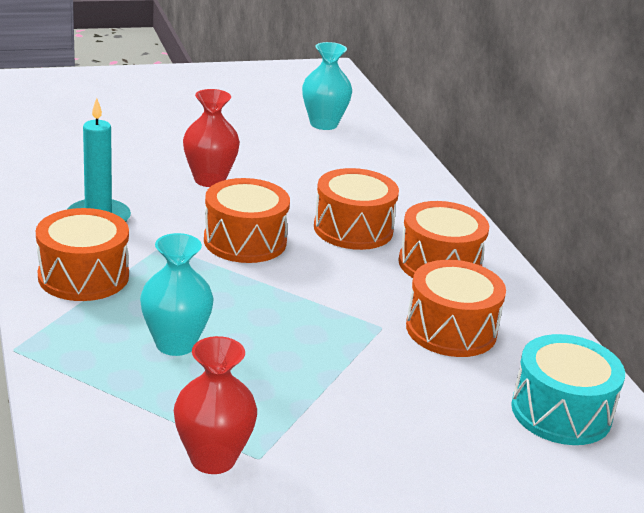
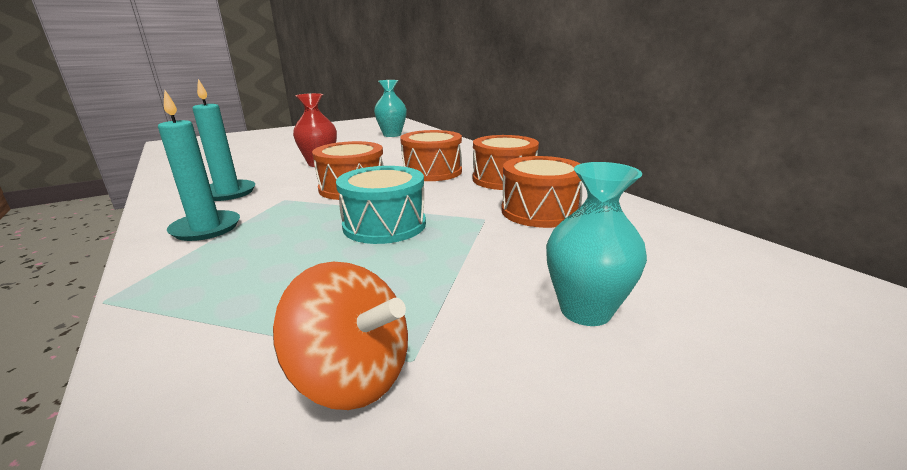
camera: 10 degrees left, 5 degrees down
(83, 276) = (206, 228): orange drum -> turquoise candle
(175, 344) = (296, 263): turquoise vase -> turquoise vase (585, 310)
(213, 459) = (352, 376): red vase -> orange spinning top
(561, 412) = (677, 248): turquoise drum -> turquoise drum (384, 225)

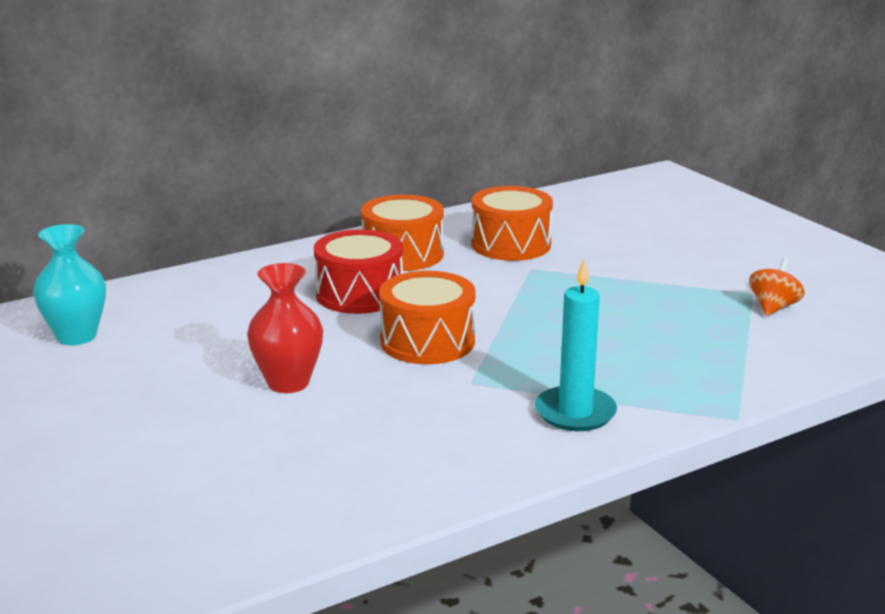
camera: 90 degrees left, 0 degrees up
(228, 193) = (440, 432): turquoise candle -> none
(352, 376) = (773, 307): orange spinning top -> orange spinning top, size x0.67
(384, 225) = (553, 313): turquoise drum -> none
(432, 171) = (359, 294): orange drum -> red drum
(585, 310) = (682, 246): turquoise vase -> none

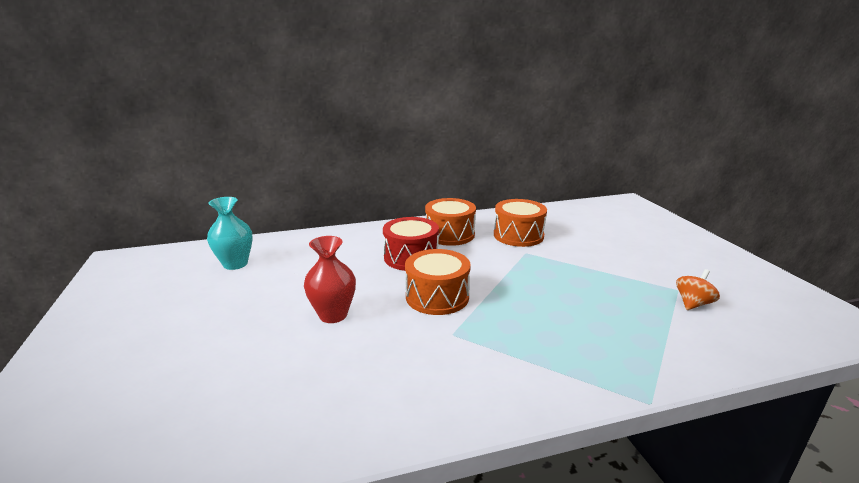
camera: 15 degrees right, 0 degrees up
(575, 413) = (518, 374): turquoise candle -> none

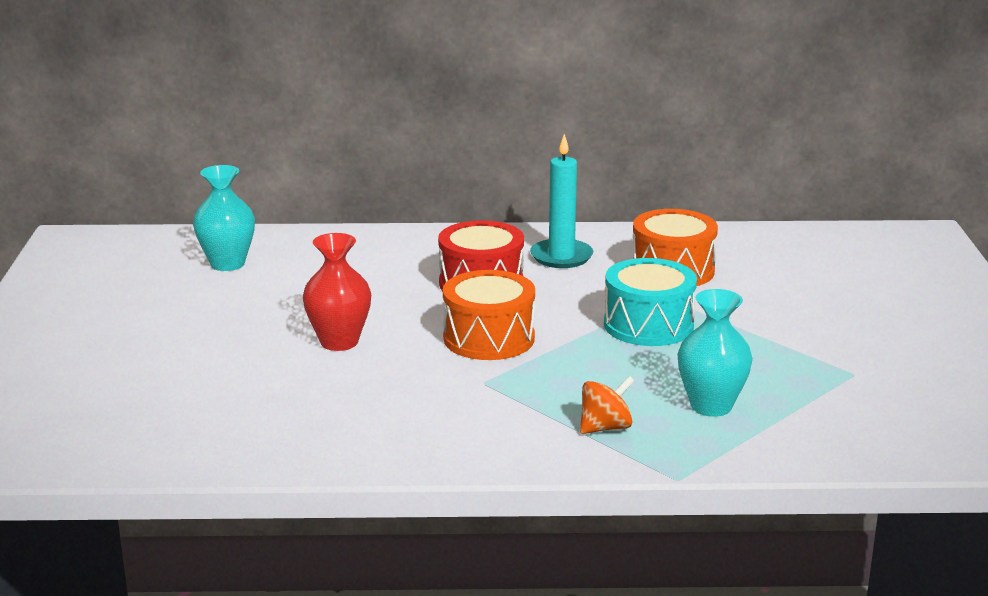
camera: 15 degrees right, 0 degrees up
(449, 234) = (561, 257): orange drum -> turquoise candle
(531, 273) = (648, 325): none -> turquoise drum
(617, 329) = (711, 406): none -> turquoise vase
(693, 303) = (856, 393): orange spinning top -> orange spinning top (605, 427)

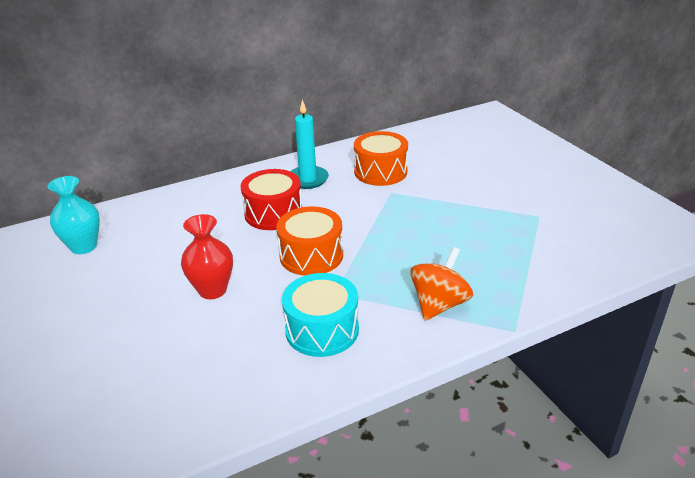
camera: 25 degrees left, 10 degrees up
(605, 427) = (439, 304): orange spinning top -> orange spinning top, size x1.50
(648, 325) = (399, 215): turquoise drum -> turquoise drum (322, 330)
(711, 406) = (485, 265): turquoise vase -> none

